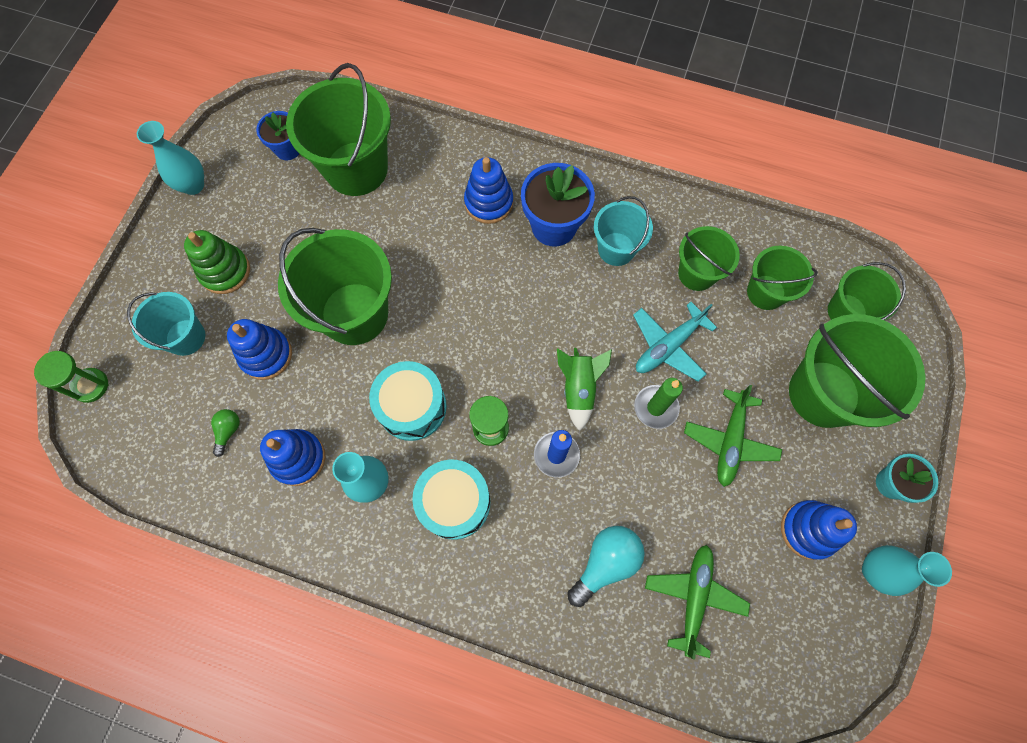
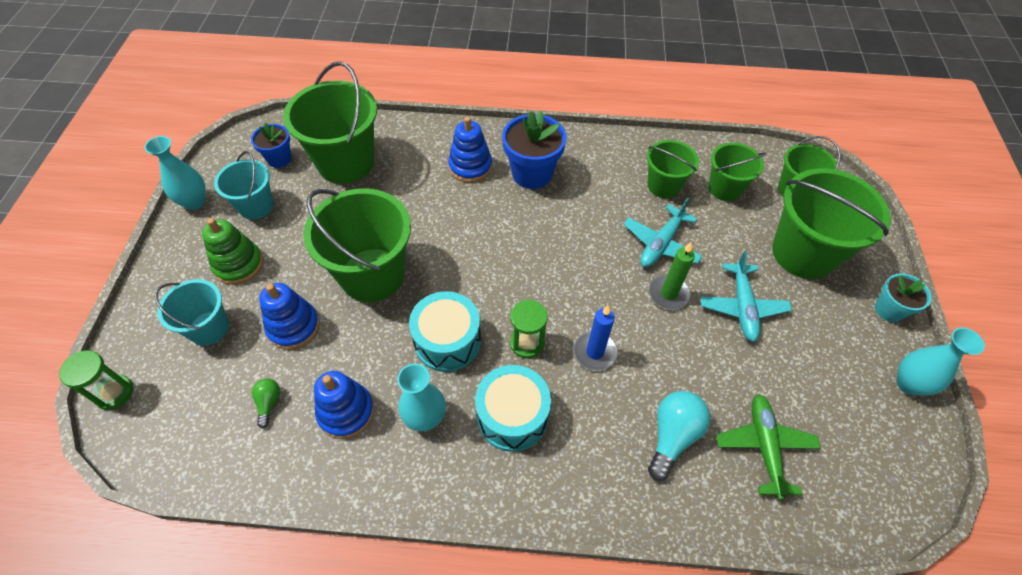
camera: 15 degrees left, 15 degrees down
(579, 388) = (596, 293): green rocket -> none
(616, 249) = (590, 180): turquoise bucket -> turquoise bucket (256, 206)
(729, 441) = (742, 307): green plane -> turquoise plane
(808, 530) = (839, 363): blue stacking toy -> none

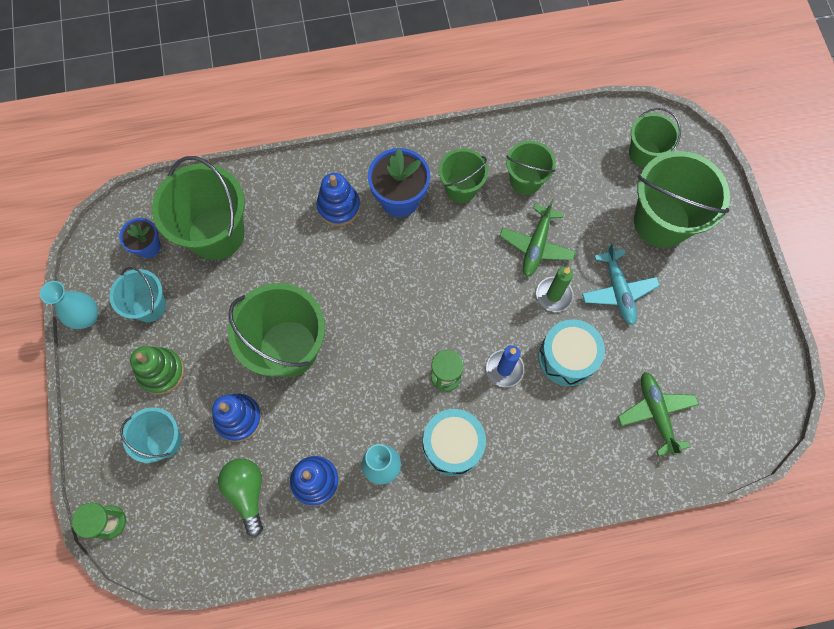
camera: 15 degrees left, 15 degrees up
(269, 403) = (247, 492): green light bulb -> green light bulb, size x1.86
(447, 341) = (377, 394): turquoise drum -> turquoise drum (567, 357)
(661, 244) = (536, 246): turquoise plane -> green plane
(672, 436) = (583, 425): turquoise light bulb -> none
(725, 188) = (581, 169): green bucket -> green bucket (461, 188)
(889, 310) = (739, 260): turquoise flower pot -> none
(909, 384) = (760, 326): turquoise vase -> none

